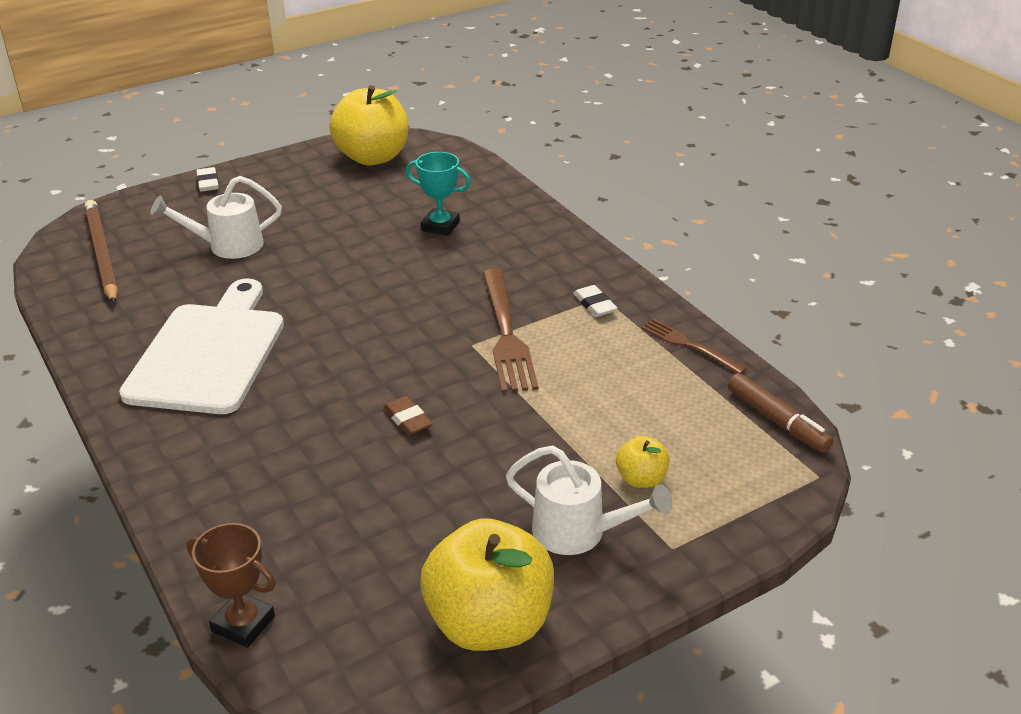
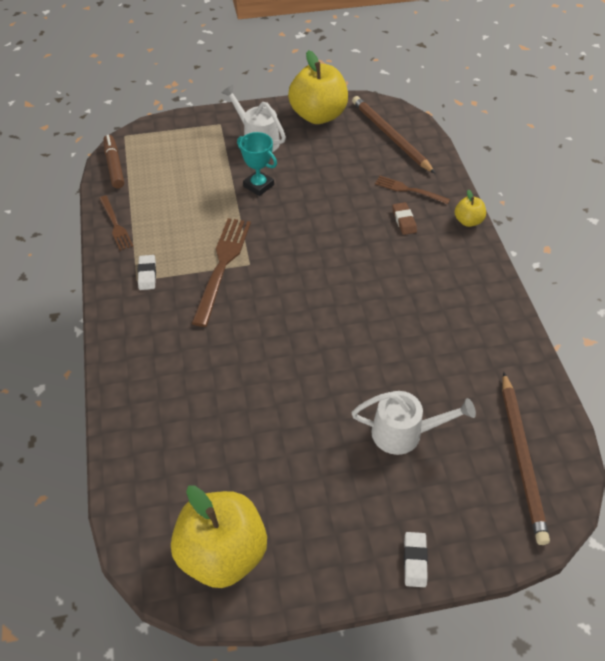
camera: 160 degrees left, 15 degrees up
(209, 353) = (430, 307): white cutting board -> none
(243, 624) = (425, 140): brown trophy -> none
(262, 507) = (409, 190): none -> brown fork
(320, 614) = (390, 136): none -> brown pencil
(407, 419) = (314, 220): brown eraser -> brown eraser (404, 220)
(440, 226) = (209, 401): turquoise trophy -> turquoise trophy (258, 185)
(641, 479) = (210, 155): yellow apple -> yellow apple (468, 221)

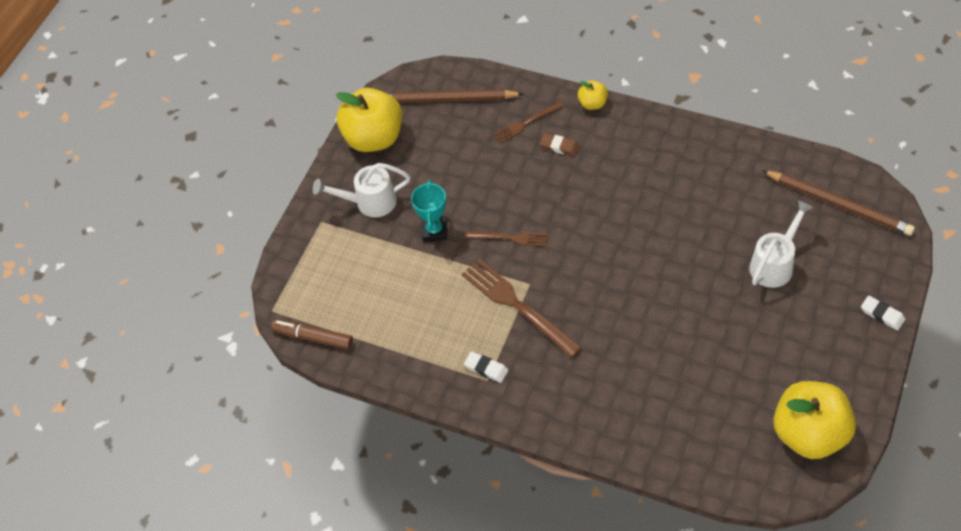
camera: 50 degrees left, 5 degrees up
(115, 225) = (400, 369): brown fork -> brown fork (509, 238)
(258, 185) = (434, 231): turquoise trophy -> turquoise trophy turned 75 degrees counterclockwise

